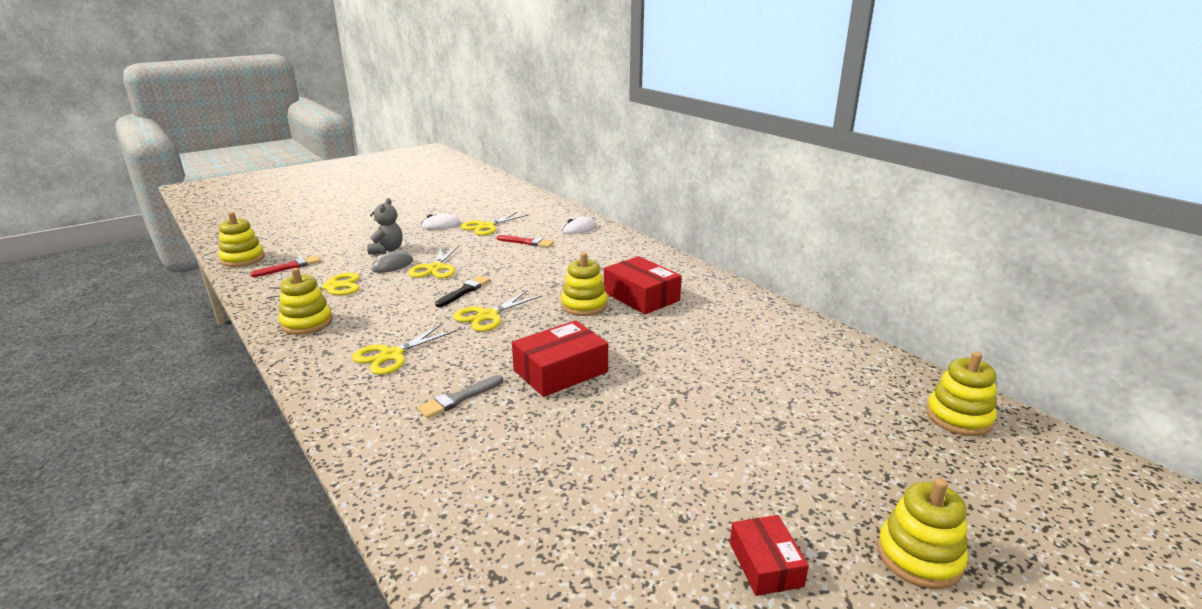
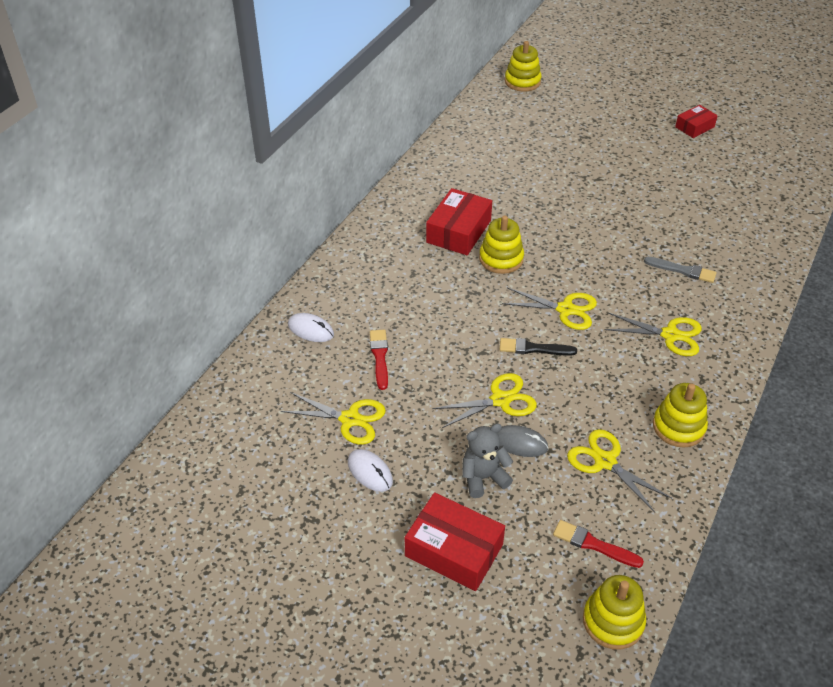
camera: 115 degrees left, 20 degrees up
(560, 371) = (609, 236): red box -> red box (454, 550)
(919, 557) = (648, 91): yellow stacking toy -> none

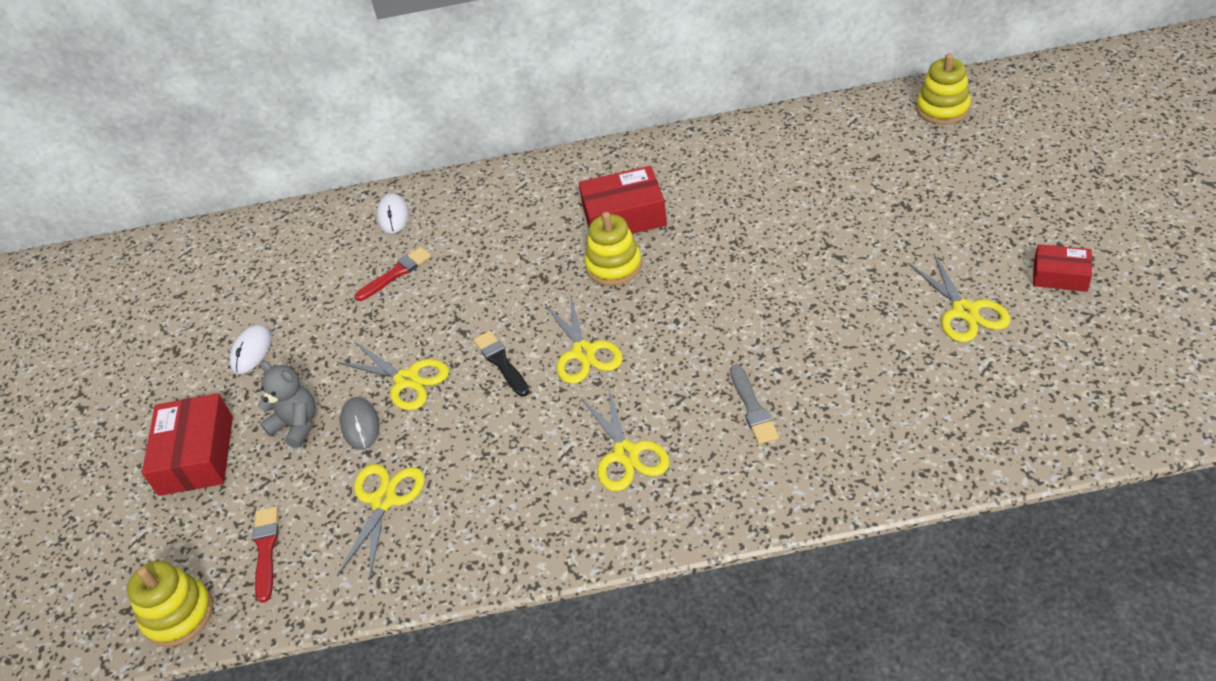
camera: 60 degrees right, 0 degrees up
(350, 419) = (304, 303): yellow scissors -> yellow scissors (965, 311)
(678, 427) = (482, 534): yellow stacking toy -> none

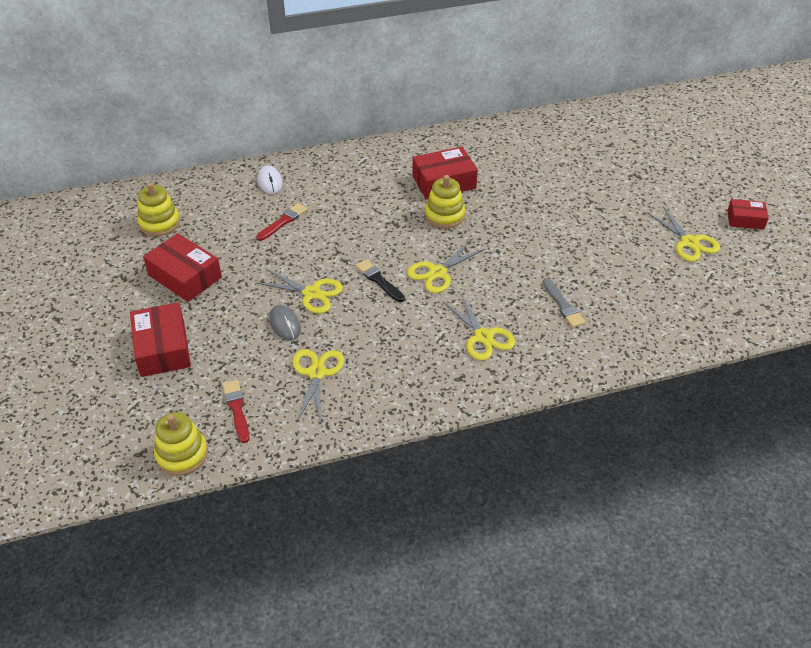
camera: 15 degrees left, 0 degrees up
(251, 351) = (185, 276): white mouse -> red box
(296, 425) = (236, 326): grey teddy bear -> none
(584, 353) = (437, 273): yellow scissors -> yellow scissors turned 75 degrees clockwise
(942, 109) = (649, 113): yellow stacking toy -> yellow stacking toy (159, 223)

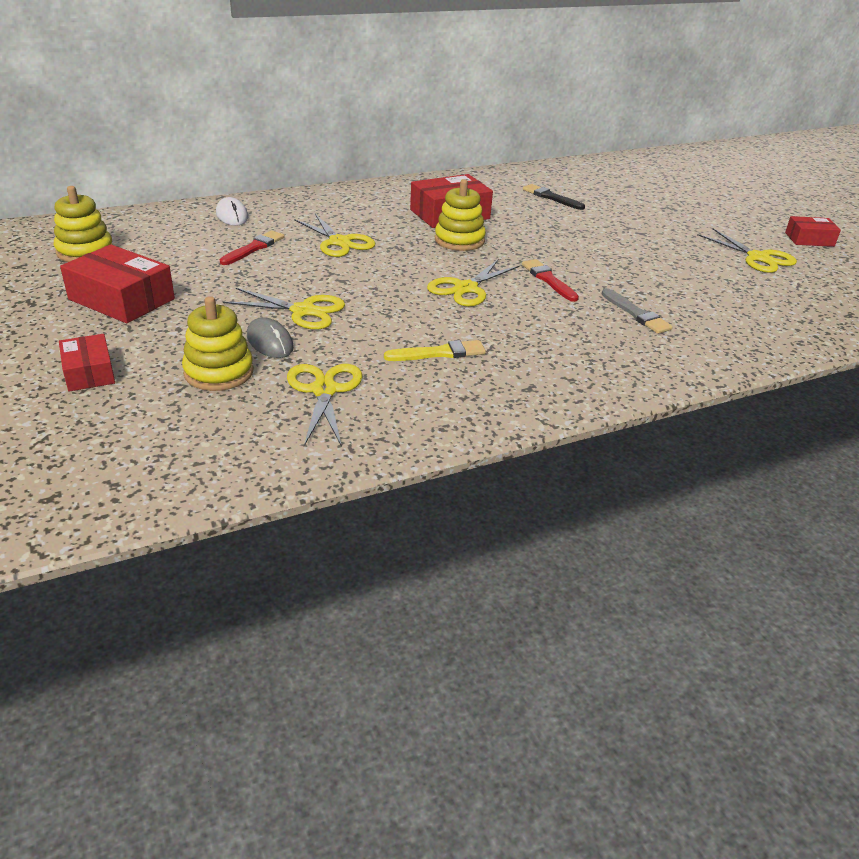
camera: 10 degrees left, 10 degrees down
(163, 348) = (89, 372): red box -> red box, size x0.60
(182, 454) = (121, 495): yellow stacking toy -> yellow stacking toy (219, 372)
(236, 409) = (208, 435): red brush -> red brush (548, 280)
(379, 280) = (391, 297): black brush -> black brush (551, 197)
(403, 341) = (439, 353): none -> yellow brush
(483, 337) = (546, 346): yellow scissors -> yellow scissors (339, 242)

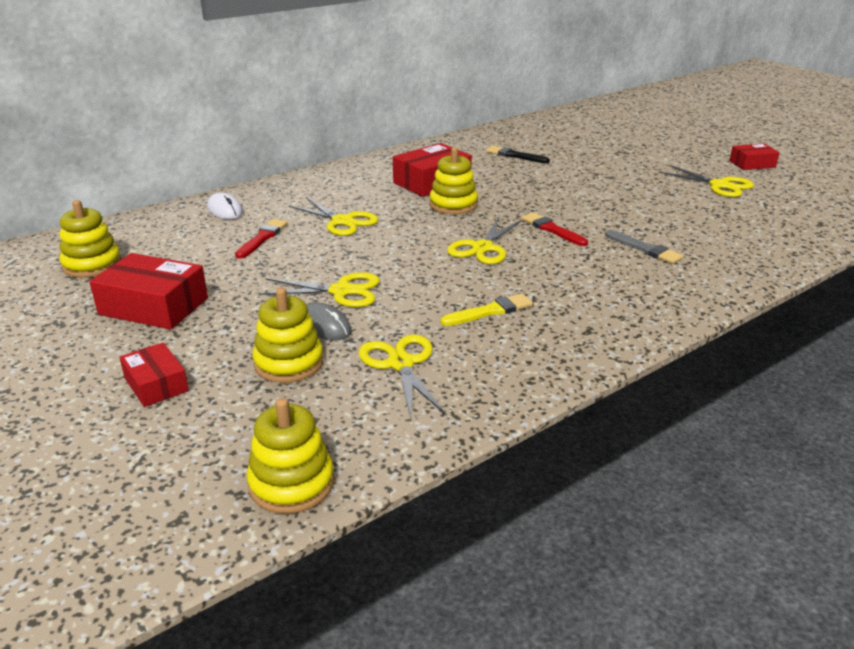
camera: 10 degrees left, 5 degrees down
(165, 484) = (291, 483): none -> yellow stacking toy

